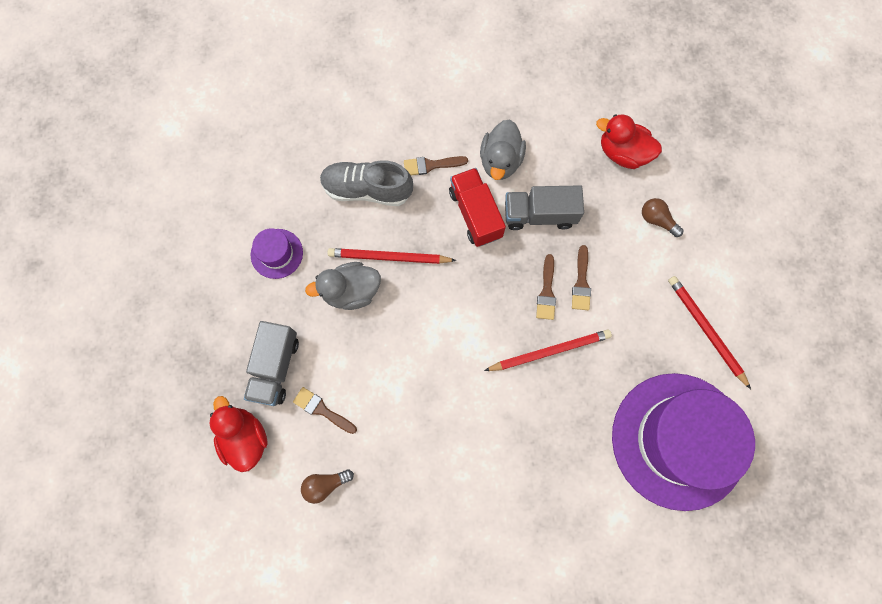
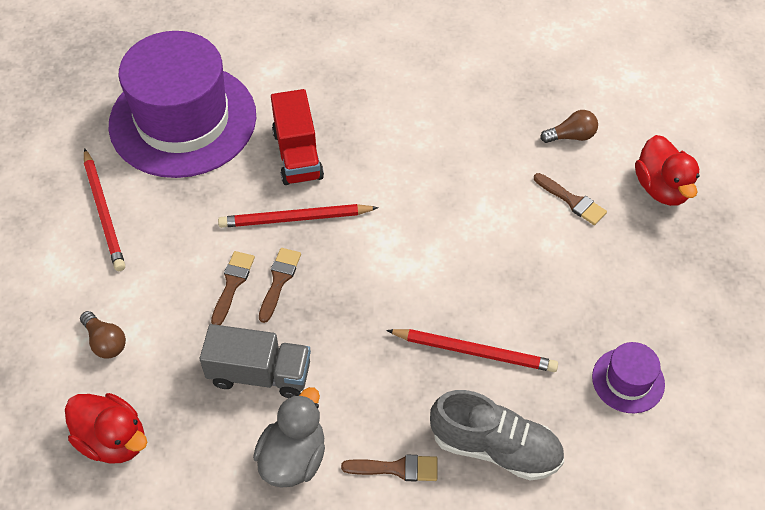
camera: 170 degrees left, 20 degrees down
(275, 367) = (628, 250): grey truck -> none
(351, 291) = (529, 318): grey duck -> none
(475, 214) = (347, 389): red truck -> red truck (297, 155)

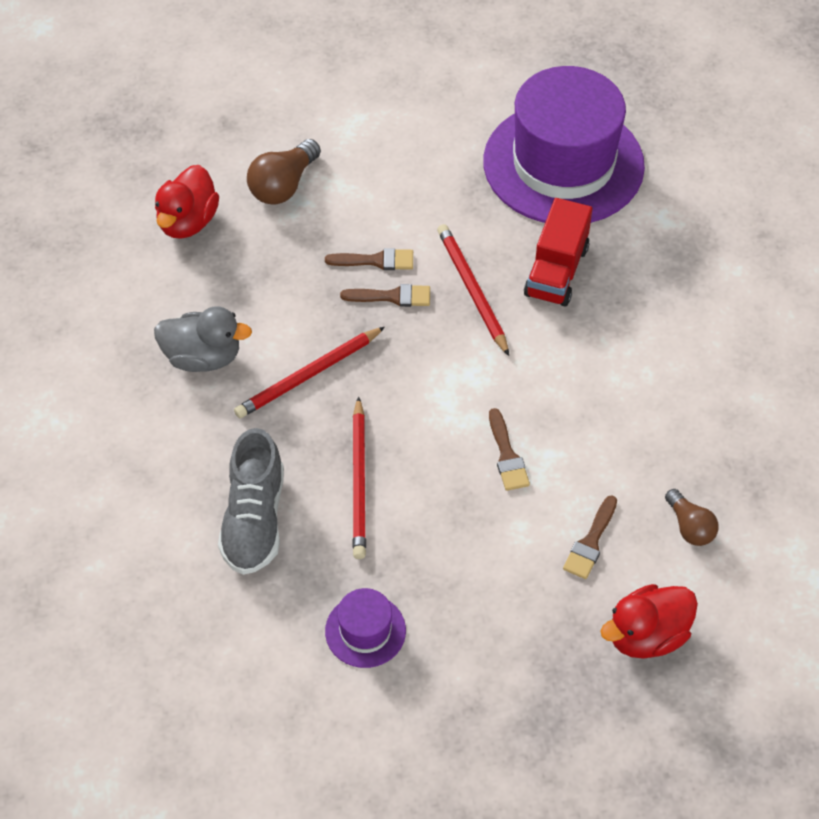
camera: 75 degrees right, 0 degrees up
(104, 212) = (425, 139): red pencil -> red pencil (308, 375)
(105, 342) = (283, 185): brown light bulb -> brown light bulb, size x1.54
(259, 374) = (283, 309): grey truck -> none
(297, 155) = (556, 271): red truck -> red truck turned 45 degrees counterclockwise
(396, 468) = (212, 441): brown brush -> brown brush (507, 455)

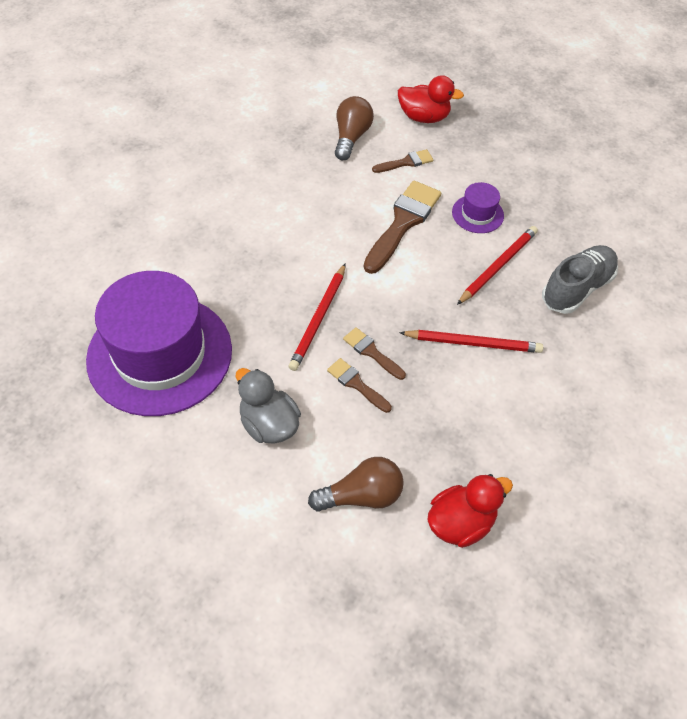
camera: 140 degrees left, 0 degrees up
(203, 357) = (533, 405): grey duck -> grey duck (269, 424)
(365, 631) = (559, 202): purple hat -> purple hat (477, 214)
(507, 455) = (403, 223): brown brush -> brown brush, size x1.92
(556, 271) = (256, 292): red truck -> none
(689, 526) = (351, 137): brown light bulb -> brown light bulb, size x1.54

